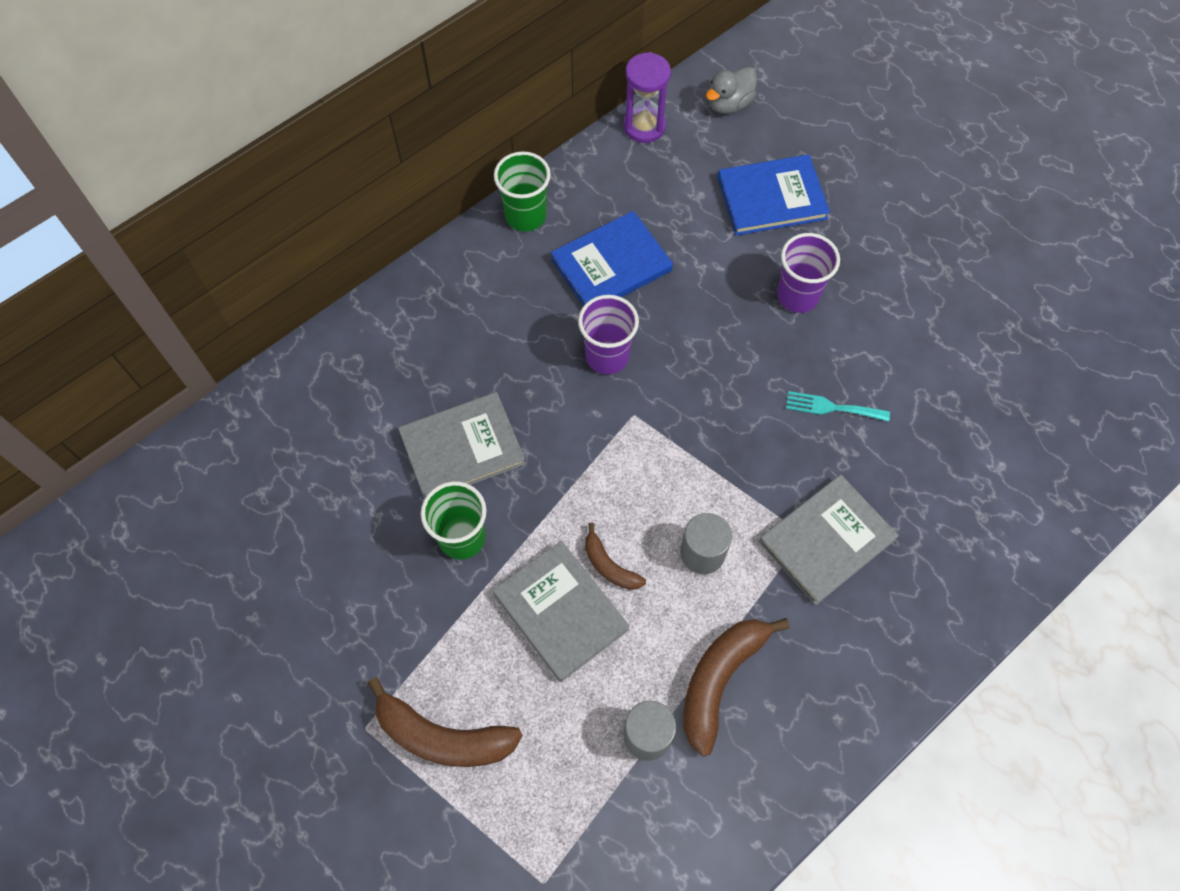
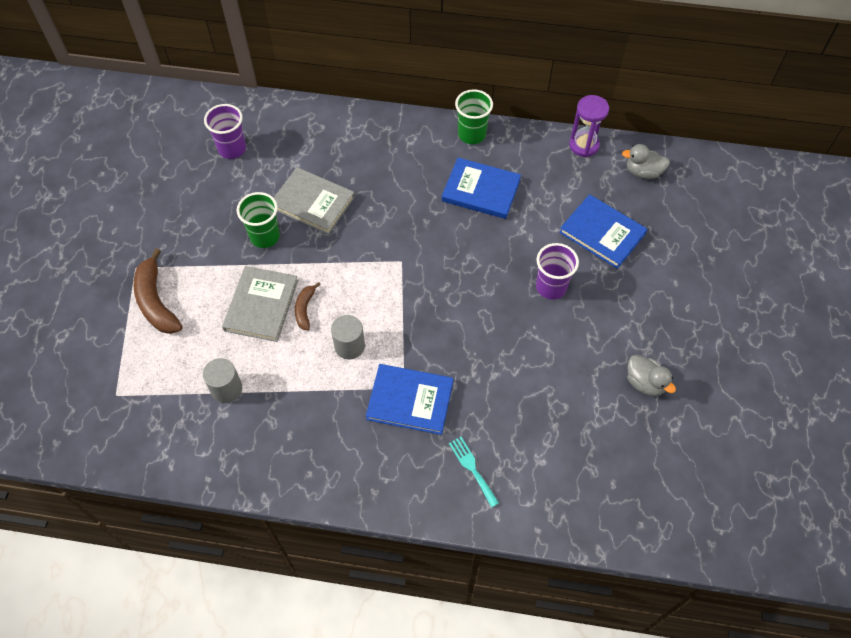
camera: 50 degrees right, 5 degrees down
(607, 356) = (424, 226): purple cup -> purple cup (232, 149)
(719, 679) = (284, 402): brown banana -> none
(826, 540) = (410, 400): grey book -> blue book
(832, 407) = (495, 350): turquoise fork -> turquoise fork (472, 468)
(982, 302) = (645, 383): none -> grey duck

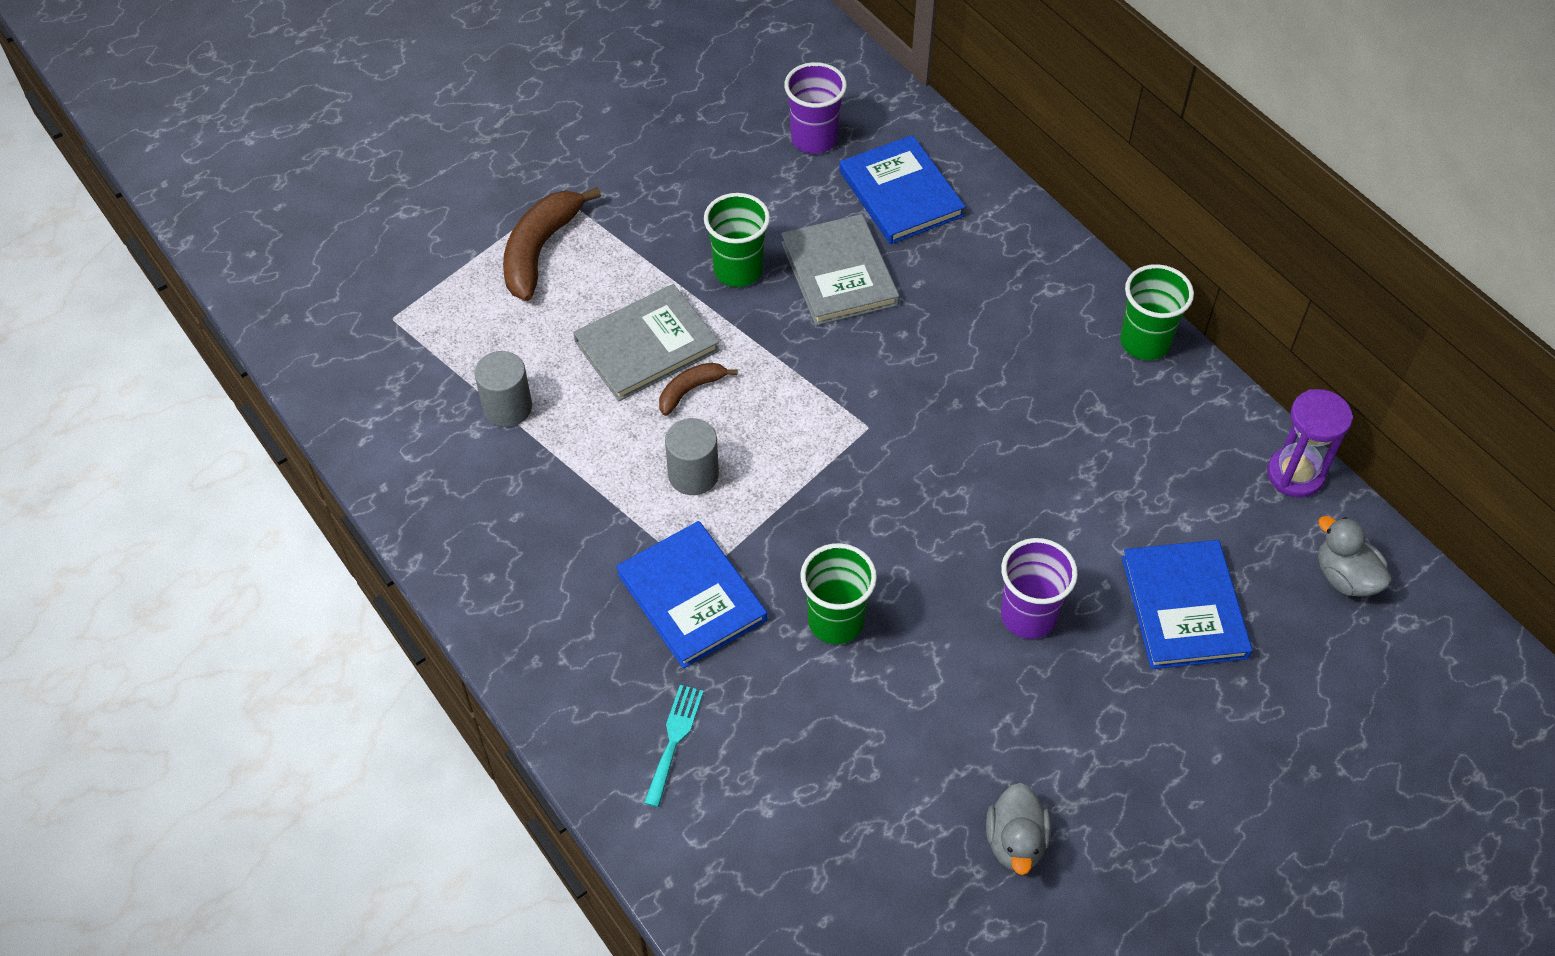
camera: 45 degrees right, 5 degrees down
(480, 356) = (835, 621): none -> green cup
(481, 190) = (1074, 422): blue book -> blue book (900, 194)

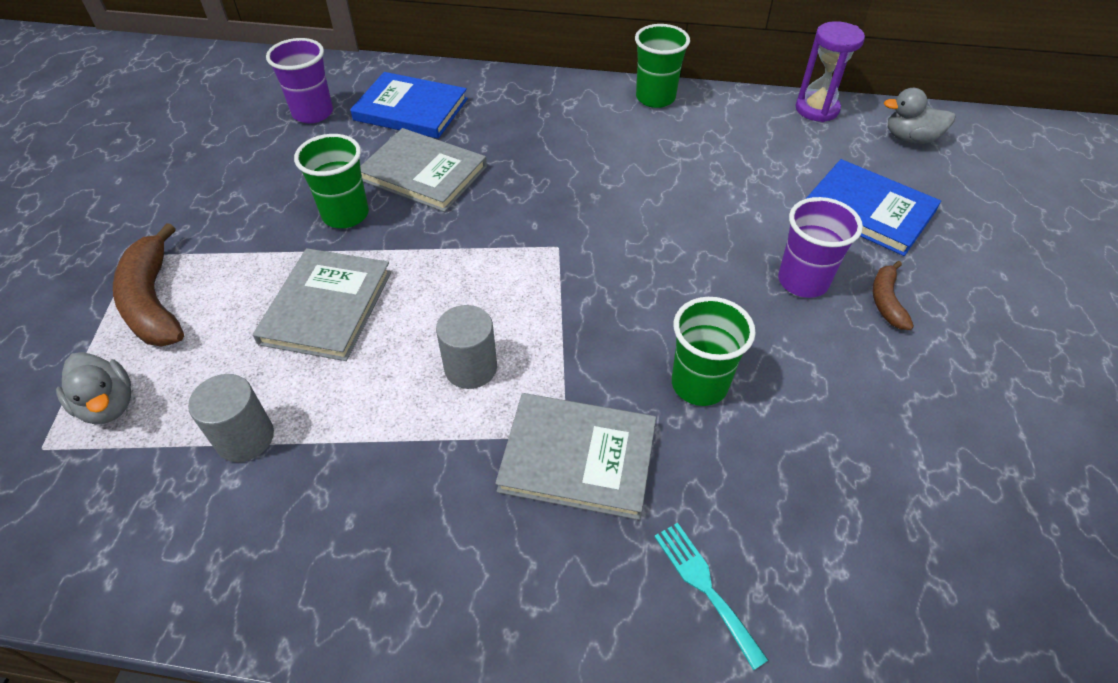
camera: 45 degrees left, 5 degrees down
(690, 390) = (399, 312): brown banana -> brown banana (886, 301)
(692, 597) = (578, 458): blue book -> grey book
(1015, 842) = (999, 427): grey duck -> grey duck (108, 405)

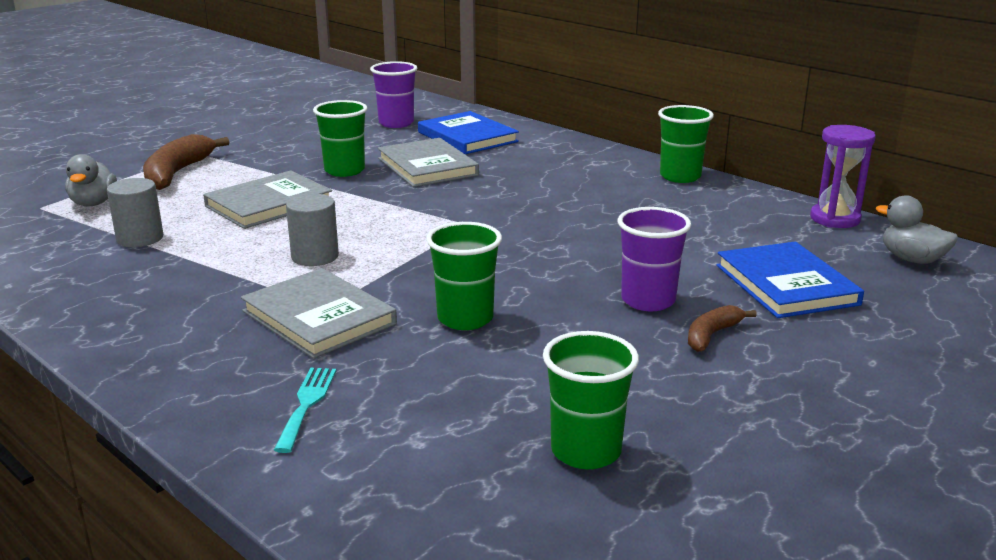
camera: 35 degrees right, 25 degrees down
(955, 498) = (586, 451): none -> green cup

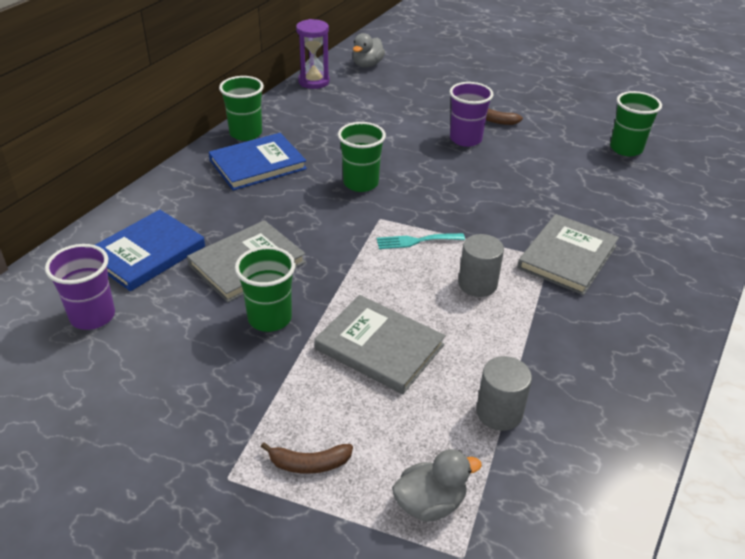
camera: 105 degrees left, 15 degrees up
(177, 173) = (309, 464): brown banana -> brown banana, size x0.55
(306, 404) = (660, 236): turquoise fork -> turquoise fork (416, 241)
(465, 318) = (528, 198): green cup -> green cup (360, 183)
(786, 285) = (420, 99): blue book -> blue book (257, 164)

